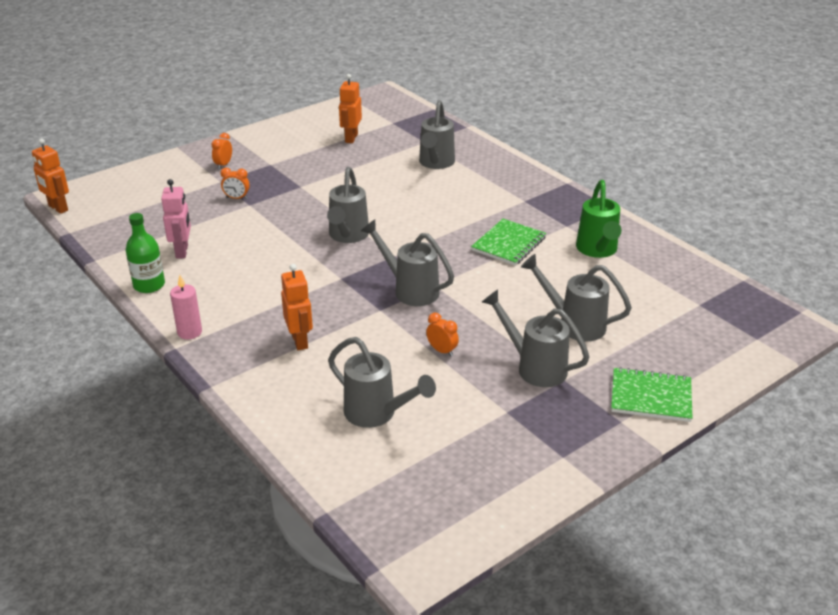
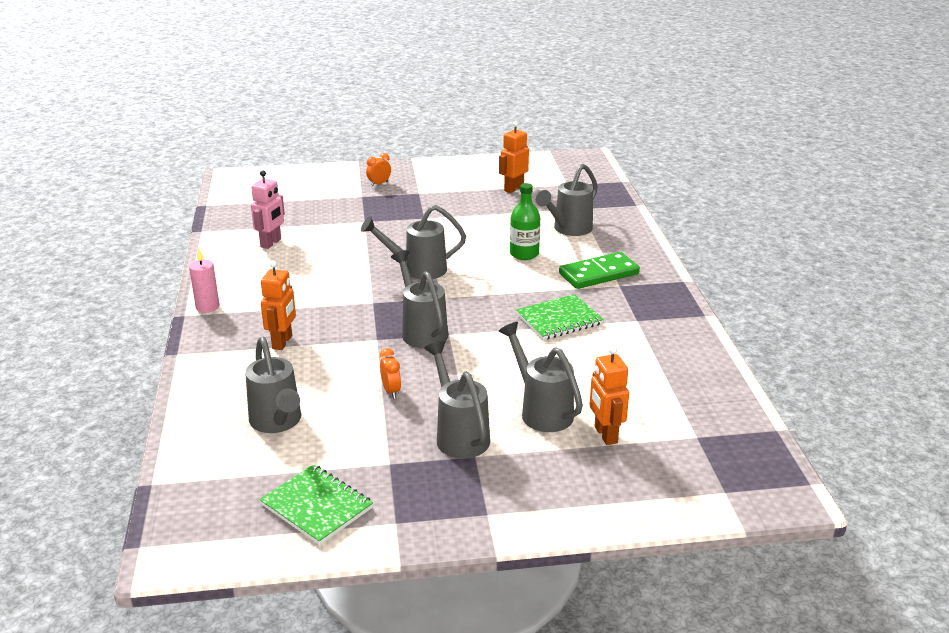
camera: 30 degrees right, 5 degrees down
(58, 208) = (217, 185): orange robot -> orange robot (605, 435)
(149, 285) = (218, 261): green bottle -> green bottle (524, 254)
(237, 198) = (360, 213): orange clock -> none
(347, 236) = (417, 270): grey watering can -> grey watering can turned 45 degrees clockwise
(499, 195) = (599, 274): none -> green domino
(597, 251) = (643, 352): green watering can -> none
(651, 397) = (543, 503): green notebook -> green notebook (317, 506)

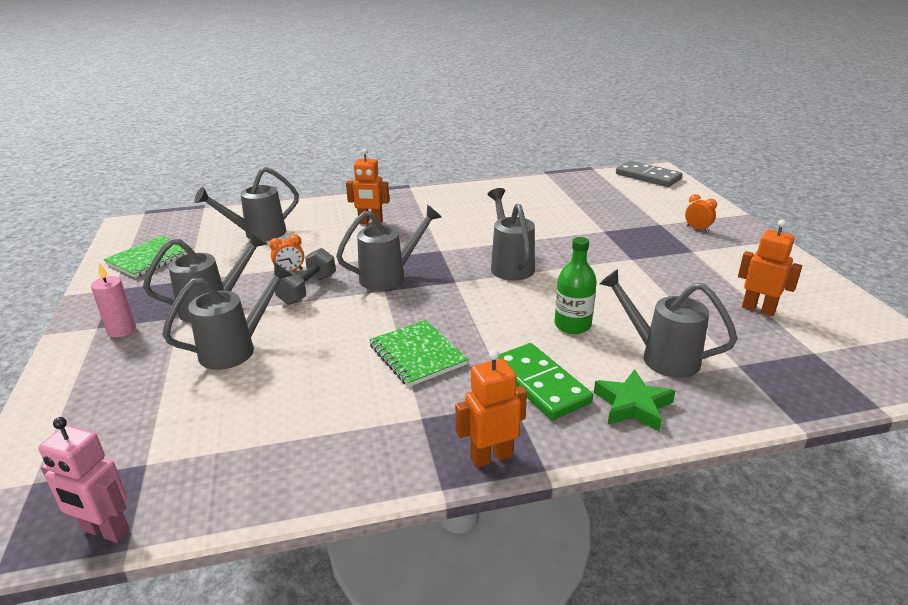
camera: 85 degrees right, 0 degrees up
(207, 307) = (423, 192): pink candle -> pink candle (121, 330)
(248, 183) = (648, 177): none -> grey domino
(271, 243) = (536, 199): pink robot -> pink robot (105, 531)
(436, 377) = (307, 289): none -> grey dumbbell
(605, 435) = (179, 391): orange robot -> orange robot (491, 457)
(622, 246) = (633, 405): none -> green star

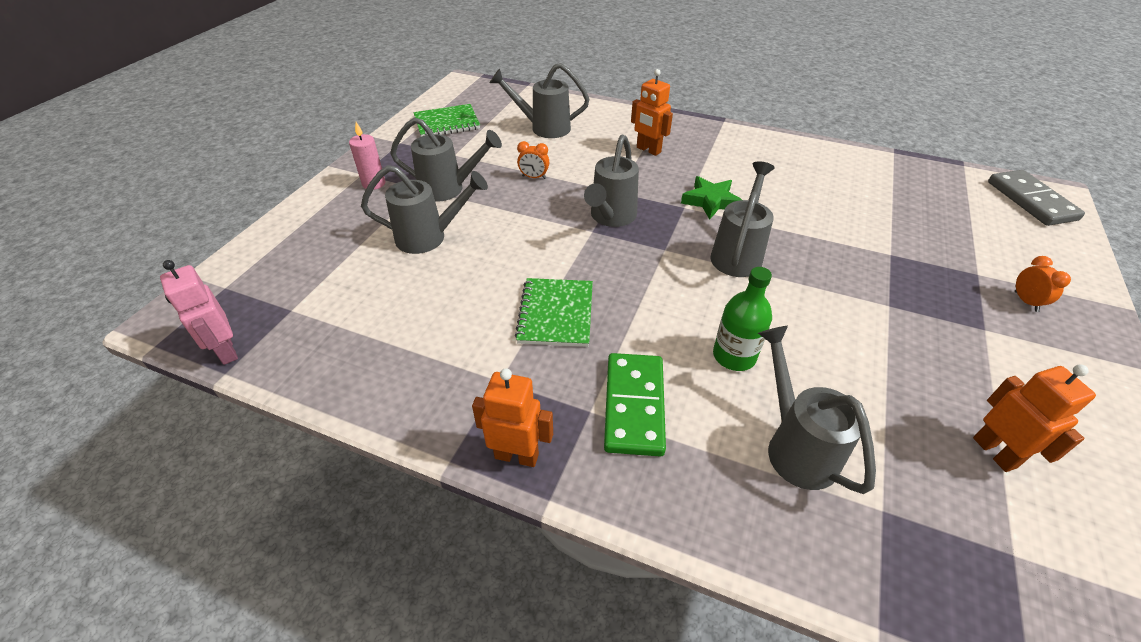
camera: 35 degrees right, 15 degrees up
(307, 289) = (531, 202): grey dumbbell -> none
(390, 276) = (610, 218): grey watering can -> grey watering can turned 105 degrees clockwise
(633, 405) = (703, 485): green star -> green star (711, 201)

